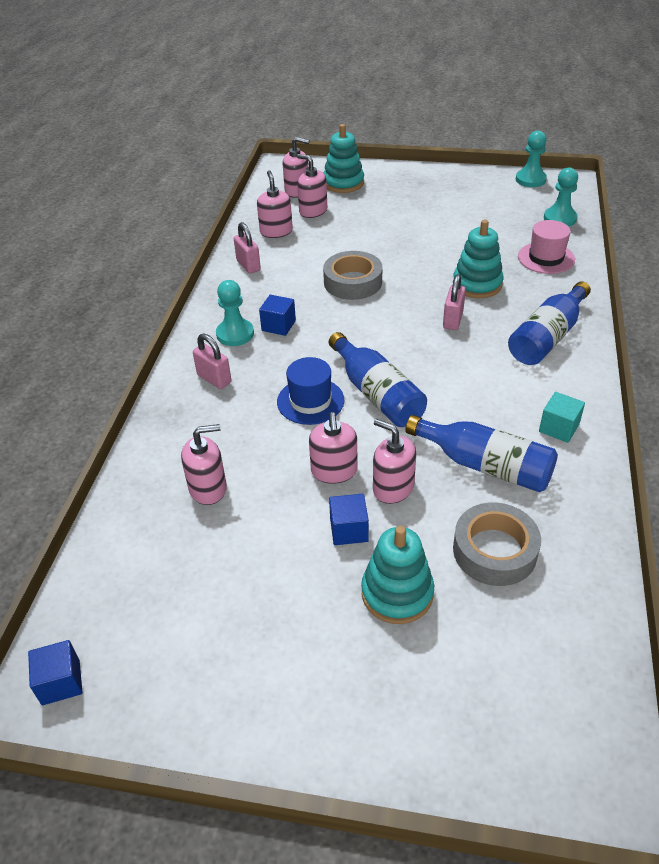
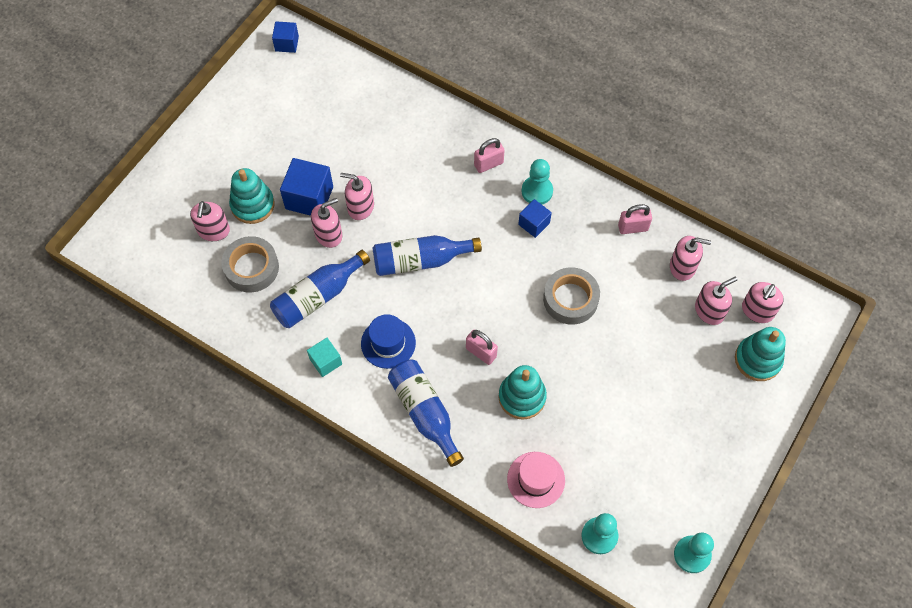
camera: 110 degrees right, 20 degrees up
(208, 488) = (382, 134): pink soap dispenser -> pink soap dispenser (213, 231)
(310, 401) = (434, 216): blue hat -> blue hat (388, 343)
(349, 530) = (309, 198): blue cube -> blue cube, size x1.70

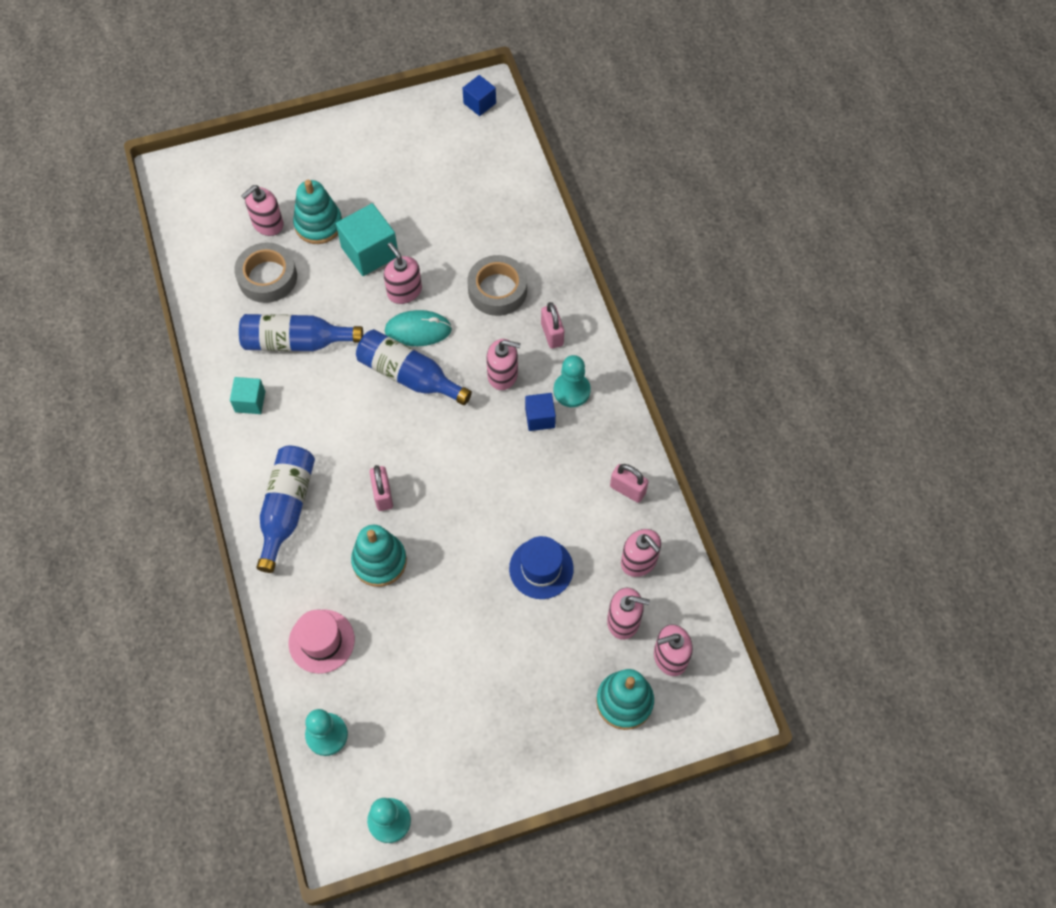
camera: 40 degrees right, 0 degrees up
(309, 198) = (370, 252): blue cube -> turquoise cube
(328, 234) = (355, 295): pink soap dispenser -> pink soap dispenser (503, 375)
(388, 343) = (314, 425): blue hat -> blue hat (541, 568)
(396, 226) = (418, 330): none -> turquoise mouse
(488, 164) = (552, 334): pink padlock -> pink padlock turned 60 degrees clockwise
(570, 299) = (506, 510): grey tape -> grey tape (497, 290)

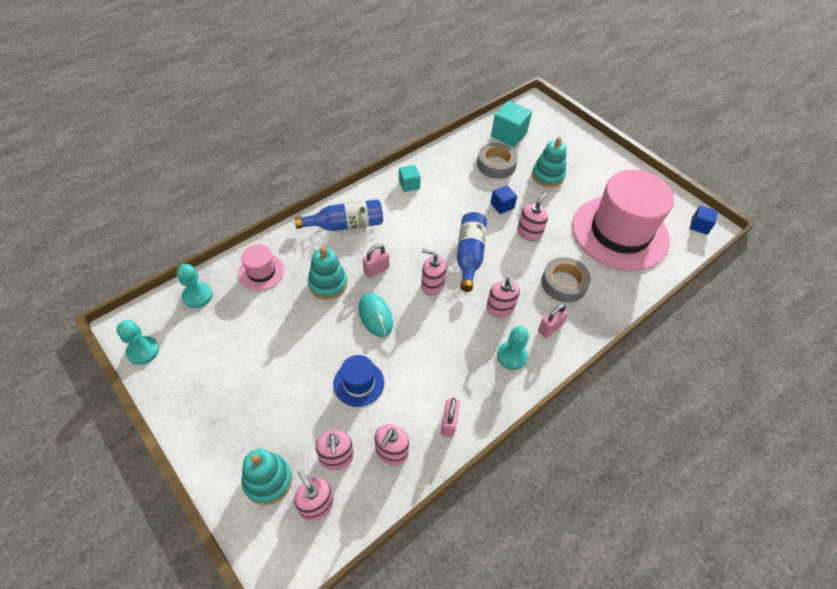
camera: 65 degrees right, 10 degrees down
(267, 223) = (532, 153): pink soap dispenser -> pink soap dispenser (432, 284)
(296, 342) = (461, 192): blue bottle -> none
(370, 252) = (545, 206): turquoise cube -> turquoise cube (508, 135)
(418, 330) = (505, 249): turquoise mouse -> turquoise mouse (375, 316)
(451, 192) = (620, 233): none -> pink hat
(540, 418) = (478, 342): blue cube -> blue cube (502, 205)

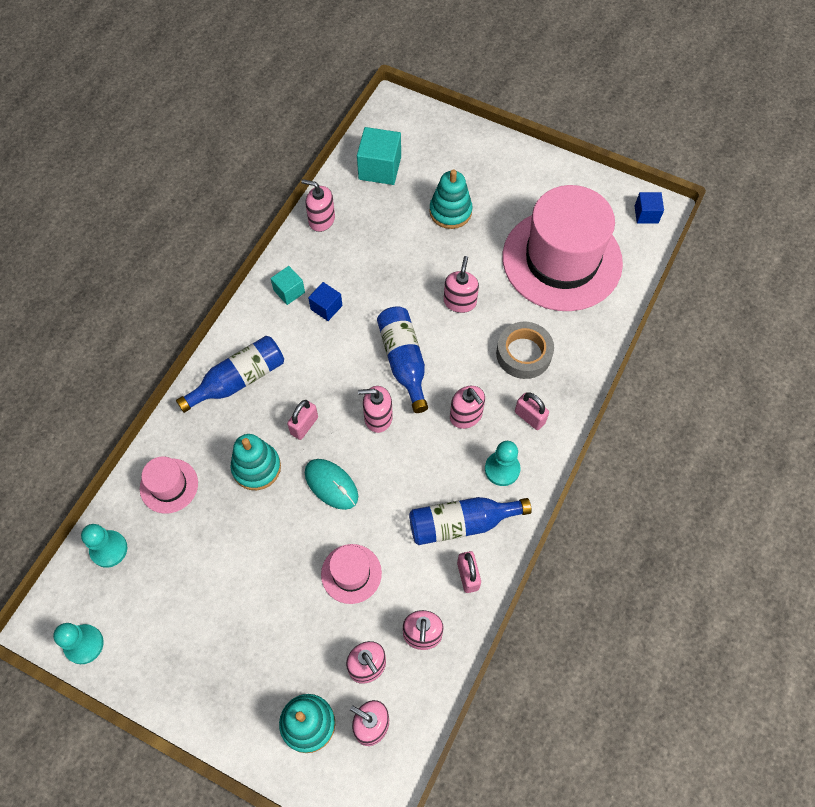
camera: 20 degrees left, 10 degrees up
(358, 383) = (351, 573): blue hat -> pink hat
(453, 151) = (321, 220): none -> pink soap dispenser
(461, 382) = (461, 523): none -> blue bottle
(496, 165) = (382, 220): grey tape -> none
(502, 205) = (413, 277): blue cube -> blue cube (326, 307)
(550, 328) = (529, 417): pink padlock -> pink padlock turned 75 degrees counterclockwise

